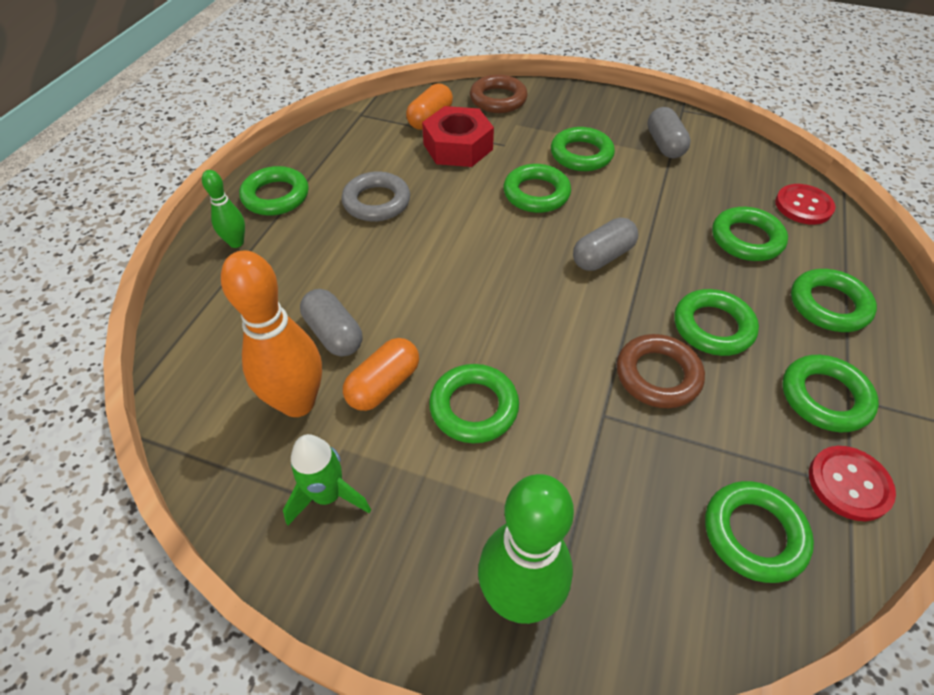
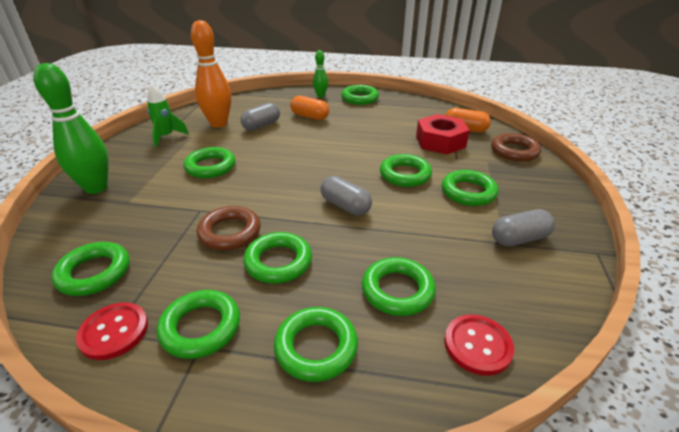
camera: 80 degrees right, 15 degrees down
(376, 202) = (368, 123): grey ring -> none
(383, 385) = (228, 141): orange capsule -> orange capsule (310, 116)

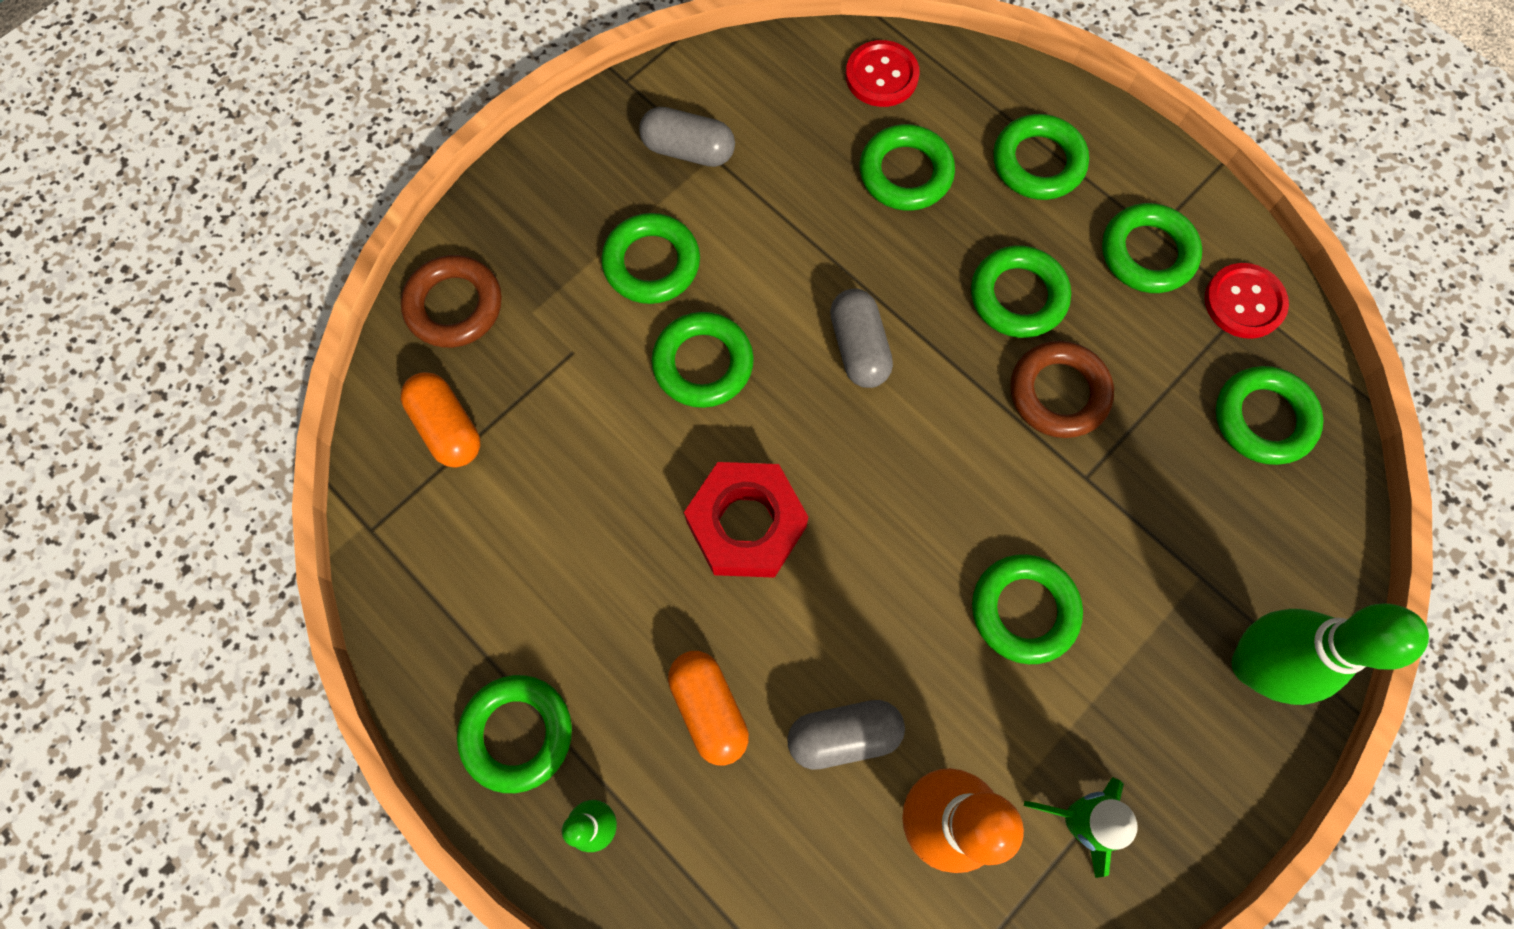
camera: 145 degrees left, 35 degrees up
(440, 141) = (542, 418): red nut -> red nut (746, 525)

